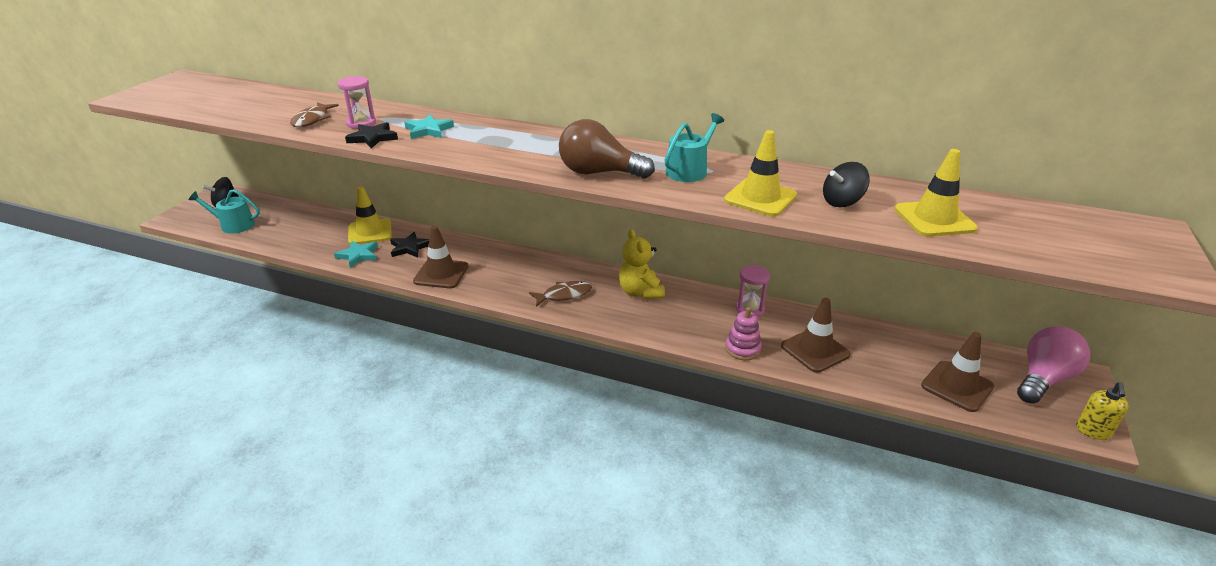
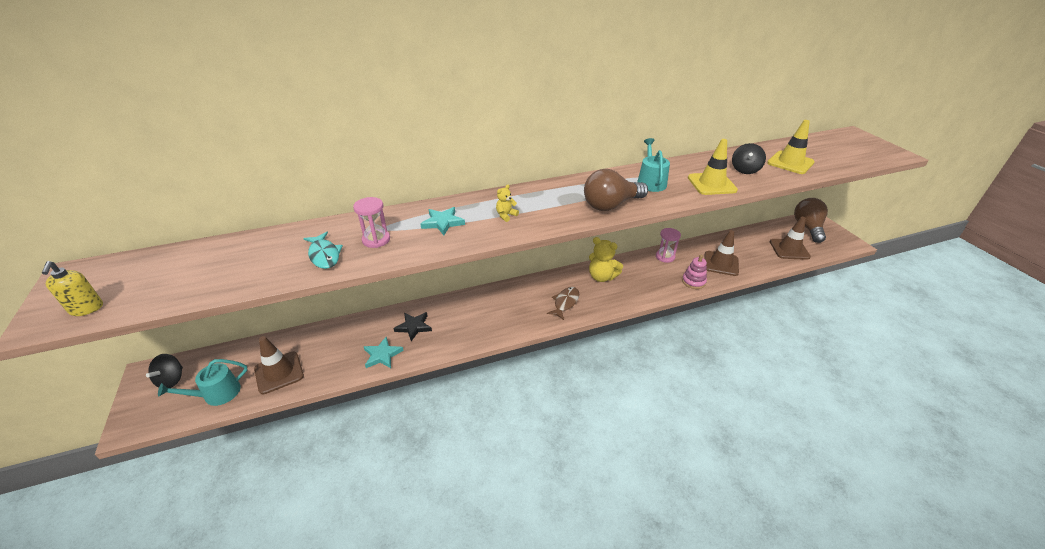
camera: 40 degrees left, 5 degrees up
(312, 120) = (324, 255): brown fish -> turquoise fish
(370, 232) = (362, 332): yellow traffic cone -> none
(372, 138) = (412, 248): black star -> none
(441, 274) = (467, 333): brown traffic cone -> brown traffic cone (279, 372)
(487, 144) = (506, 215): none -> yellow teddy bear
(1043, 379) = (807, 228): pink light bulb -> brown light bulb
(1093, 431) = (849, 243): yellow soap dispenser -> yellow soap dispenser (86, 309)

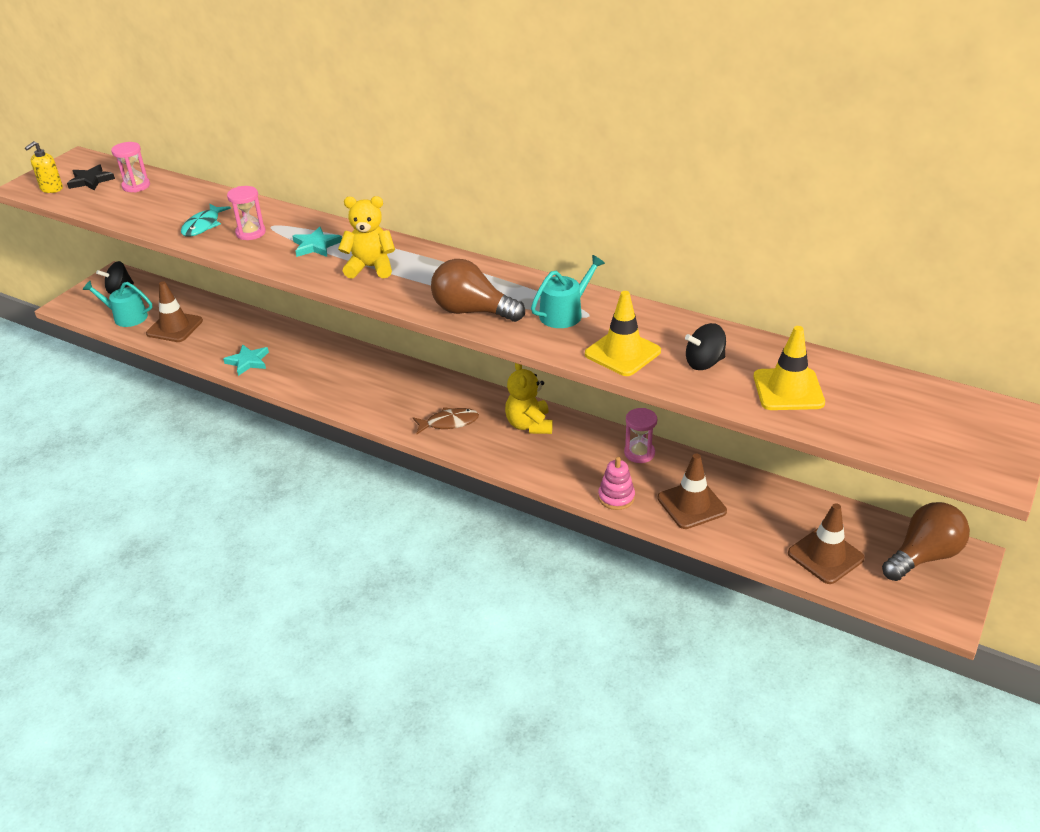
camera: 50 degrees right, 0 degrees up
(193, 261) = (136, 186): none -> pink hourglass
(414, 327) = (301, 355): black star -> black star (91, 180)
(506, 215) = (370, 267): yellow teddy bear -> yellow teddy bear, size x1.95

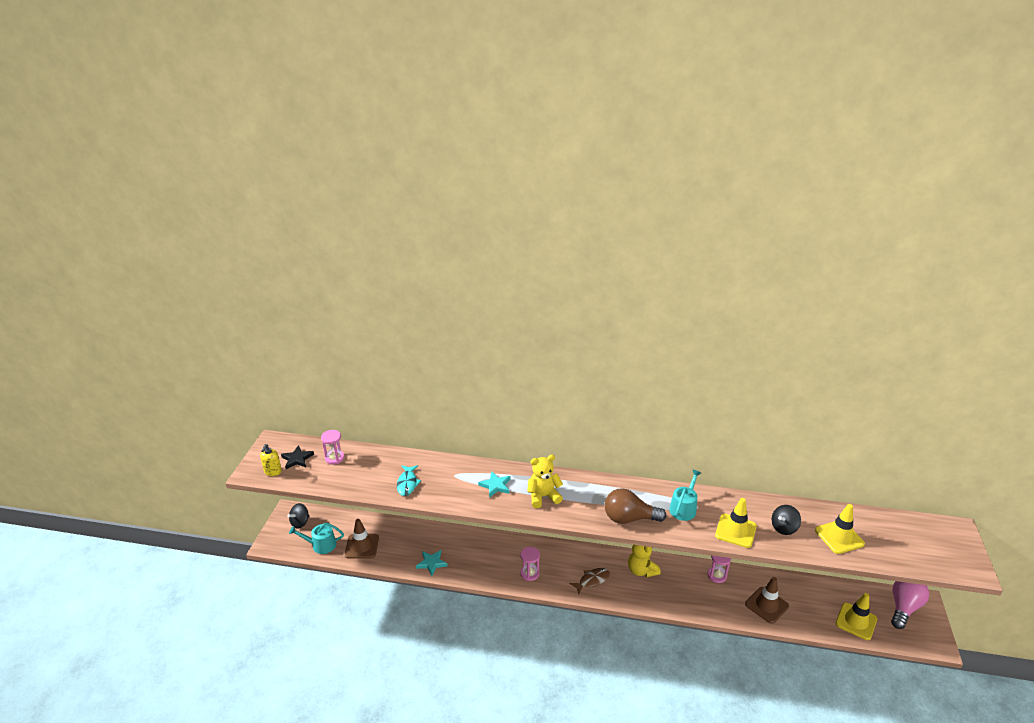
camera: 20 degrees left, 5 degrees down
(250, 233) = (444, 483): pink hourglass -> pink hourglass (530, 573)
(616, 497) = (722, 611): pink stacking toy -> none
(825, 556) = (856, 621): brown traffic cone -> yellow traffic cone
(923, 556) = (904, 607): brown light bulb -> pink light bulb

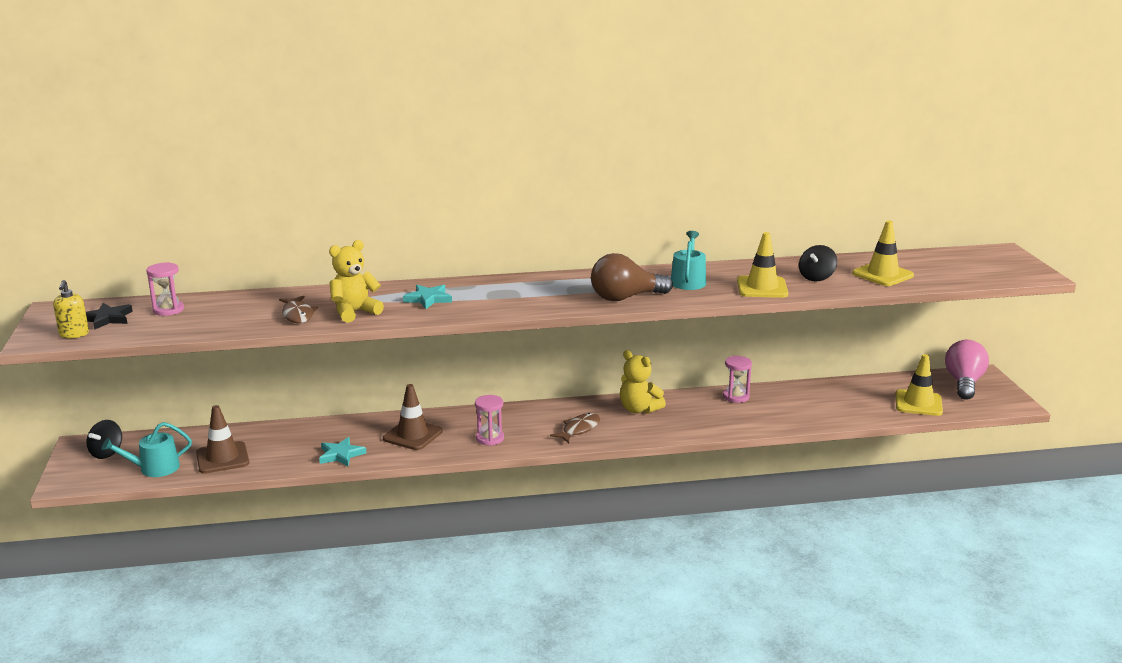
camera: 20 degrees left, 10 degrees down
(407, 483) = (298, 315): turquoise fish -> brown fish
(543, 497) = (500, 298): yellow teddy bear -> yellow teddy bear (354, 312)
(766, 605) = (809, 410): brown traffic cone -> brown traffic cone (412, 435)

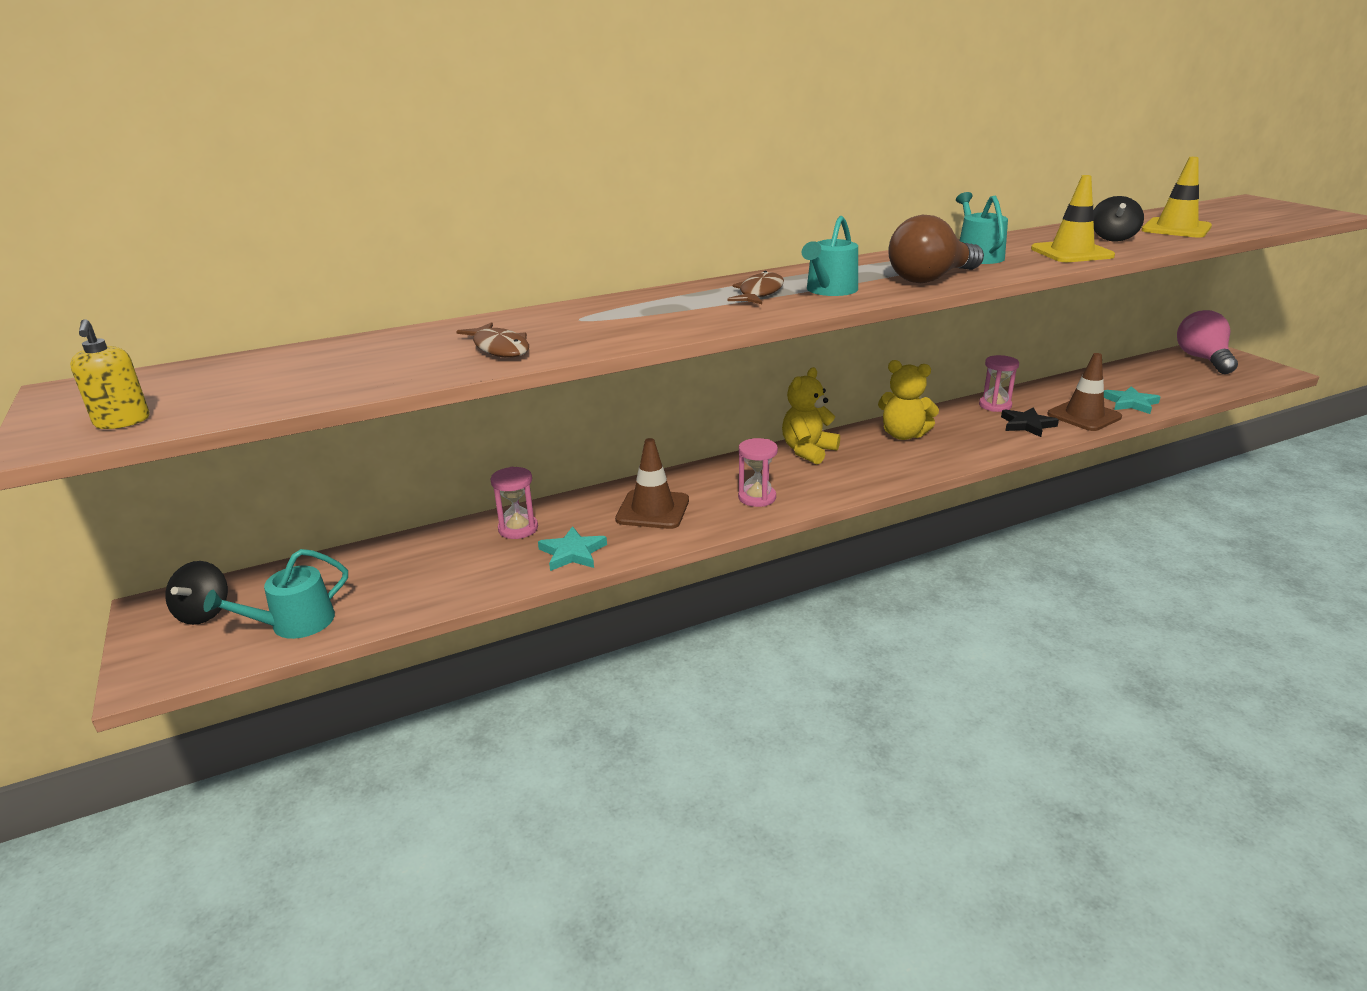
camera: 15 degrees left, 5 degrees up
(107, 318) = (176, 391): black star -> black star (1027, 425)
(168, 310) = (279, 367): pink hourglass -> pink hourglass (518, 529)
(222, 458) = (398, 588): brown traffic cone -> brown traffic cone (1084, 416)
(354, 312) = (584, 335): yellow teddy bear -> yellow teddy bear (808, 451)
(428, 299) = (674, 308): turquoise star -> turquoise star (1130, 403)
(544, 298) = (829, 290): none -> turquoise watering can
(579, 429) = (856, 469): brown fish -> brown fish (759, 293)
(918, 403) = (1186, 384): yellow traffic cone -> none

